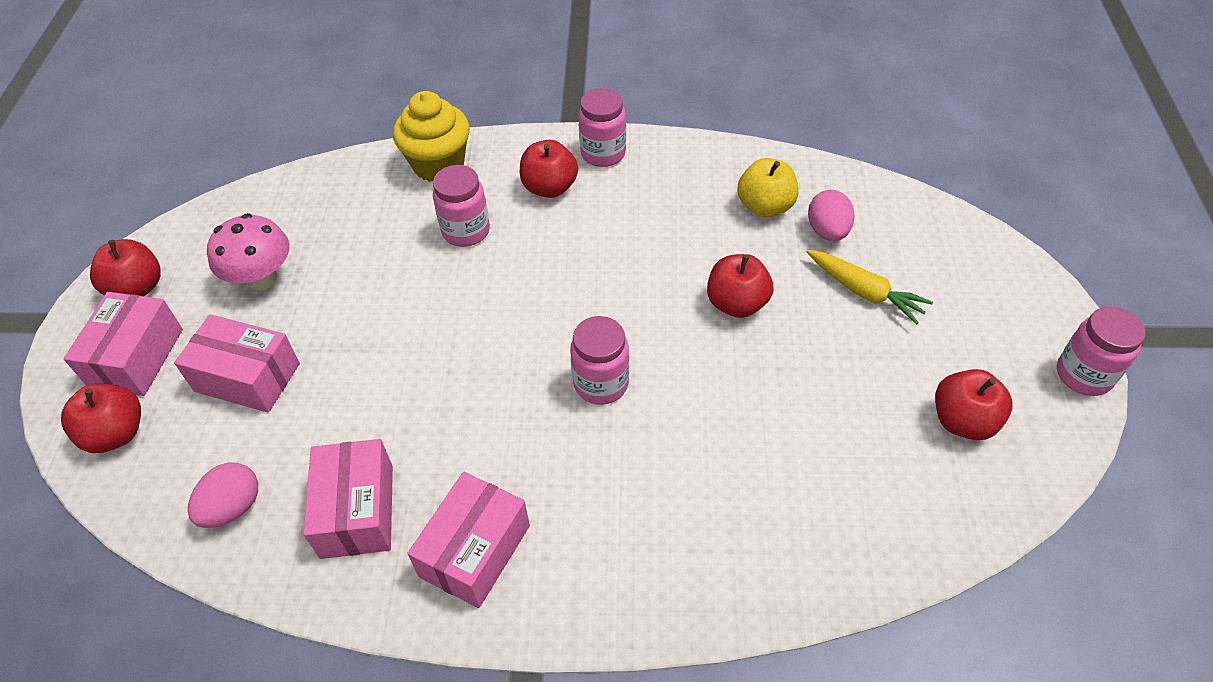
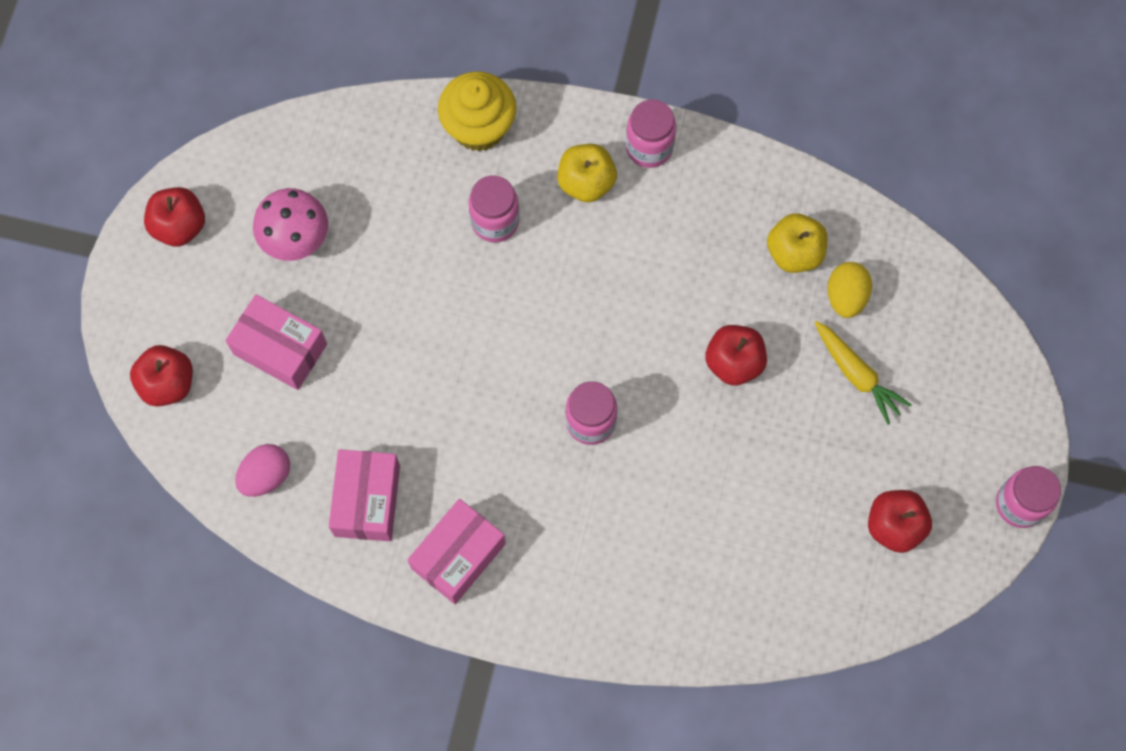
camera: 10 degrees right, 20 degrees up
(136, 358) = (181, 306): pink box -> none
(549, 187) = (586, 182): red apple -> yellow apple
(827, 231) = (846, 296): pink egg -> yellow egg

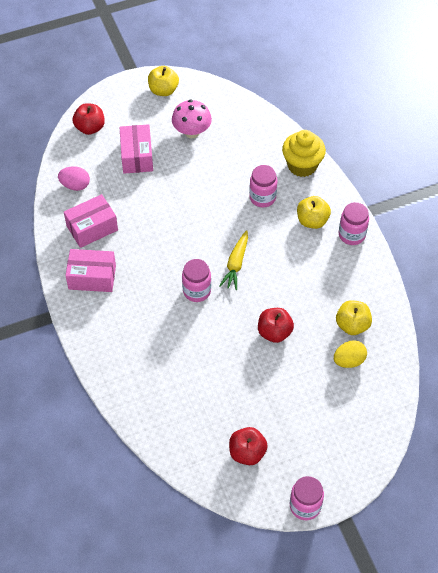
camera: 55 degrees right, 15 degrees down
(179, 226) = (163, 90): red apple -> yellow apple
(857, 375) = (312, 389): yellow carrot -> yellow carrot (236, 264)

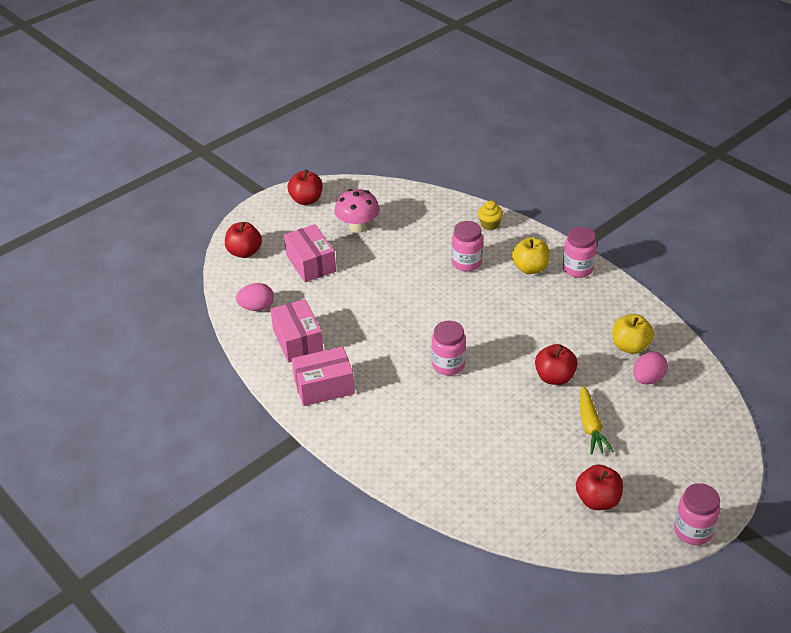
camera: 20 degrees left, 15 degrees down
(92, 228) = (298, 341): pink box -> pink box turned 60 degrees counterclockwise
(163, 90) = (306, 200): yellow apple -> red apple
(236, 264) = (475, 328): yellow carrot -> yellow carrot (590, 426)
(302, 165) = (489, 225): yellow cupcake -> yellow cupcake, size x0.53
(349, 360) = (648, 379): yellow egg -> pink egg

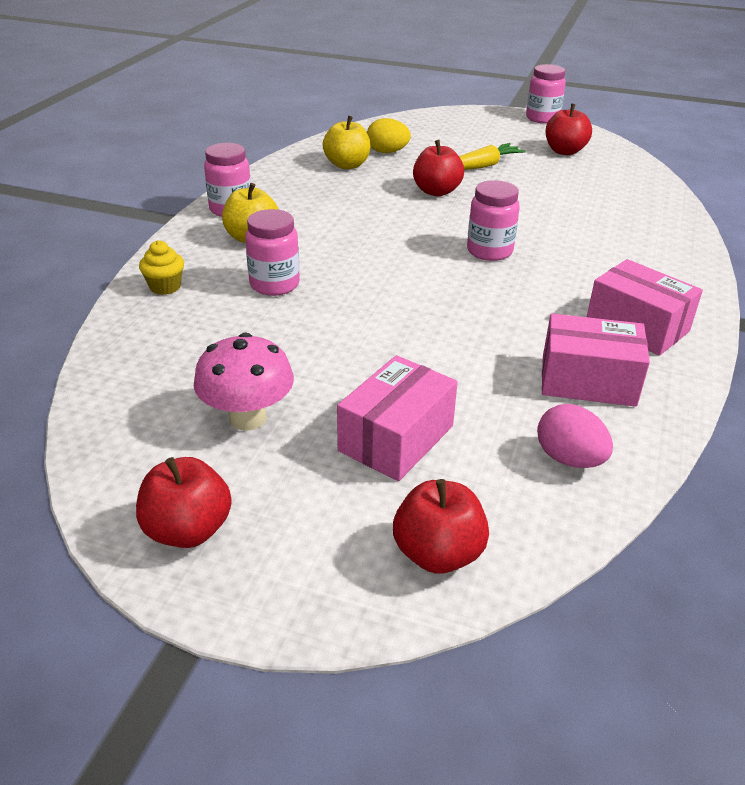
camera: 120 degrees left, 5 degrees down
(298, 341) = (588, 380): pink box -> pink box turned 60 degrees clockwise
(648, 379) = (387, 152): pink egg -> yellow egg

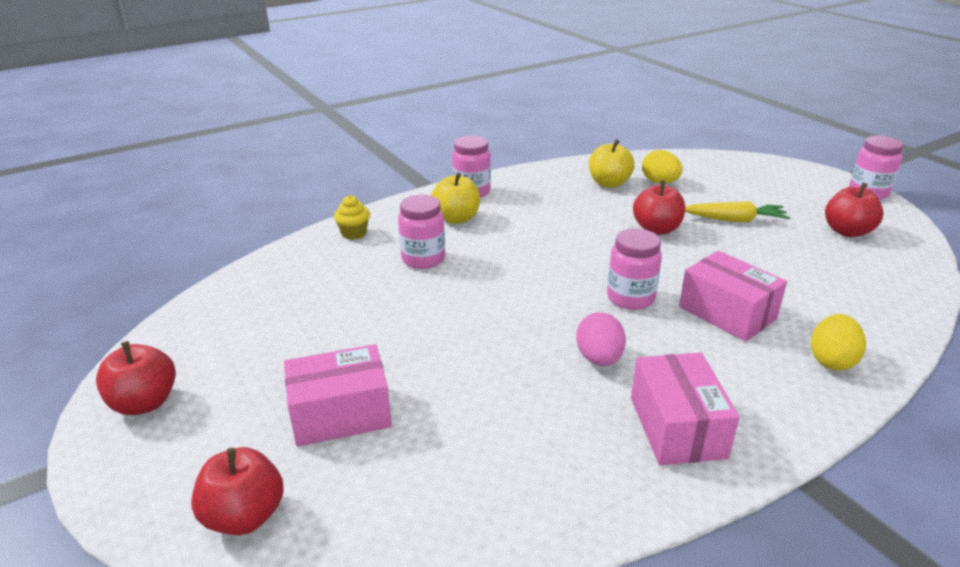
camera: 40 degrees right, 5 degrees down
(248, 418) = (275, 347): pink mushroom -> none
(569, 459) = (439, 507): pink egg -> pink egg (599, 358)
(588, 380) = (554, 451): pink box -> pink box (727, 313)
(663, 243) = (831, 360): none -> yellow egg

